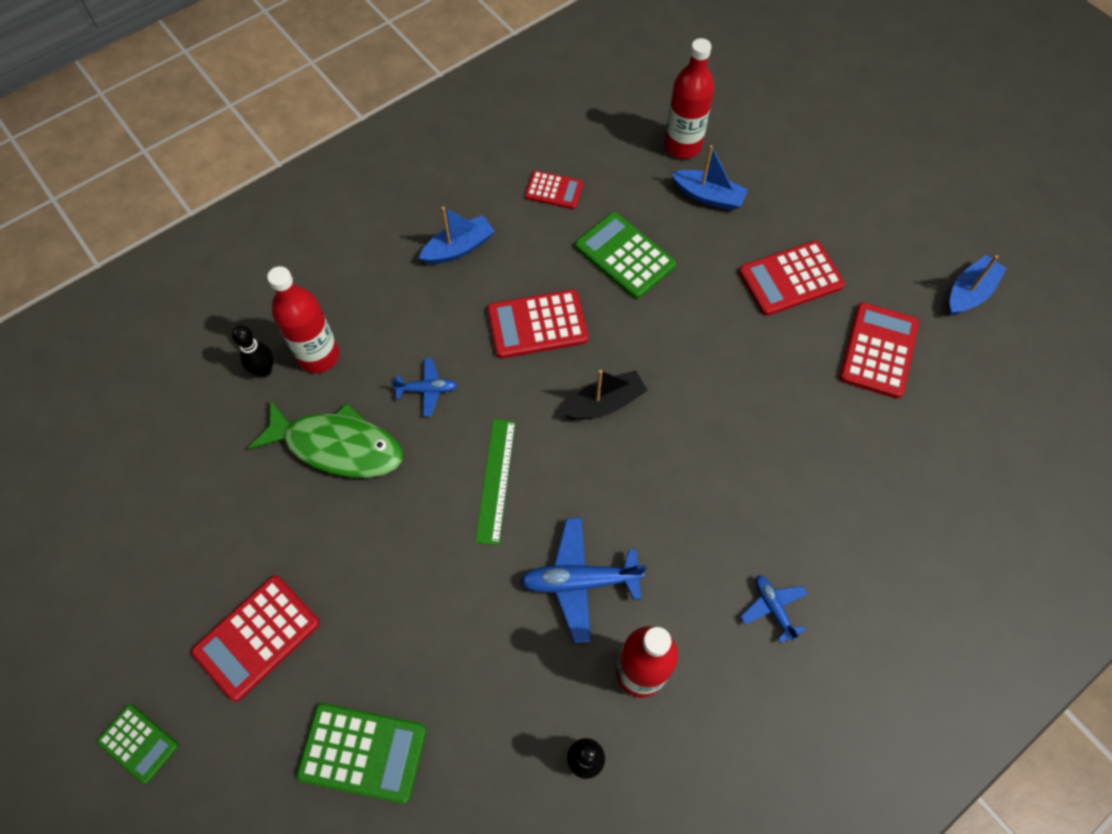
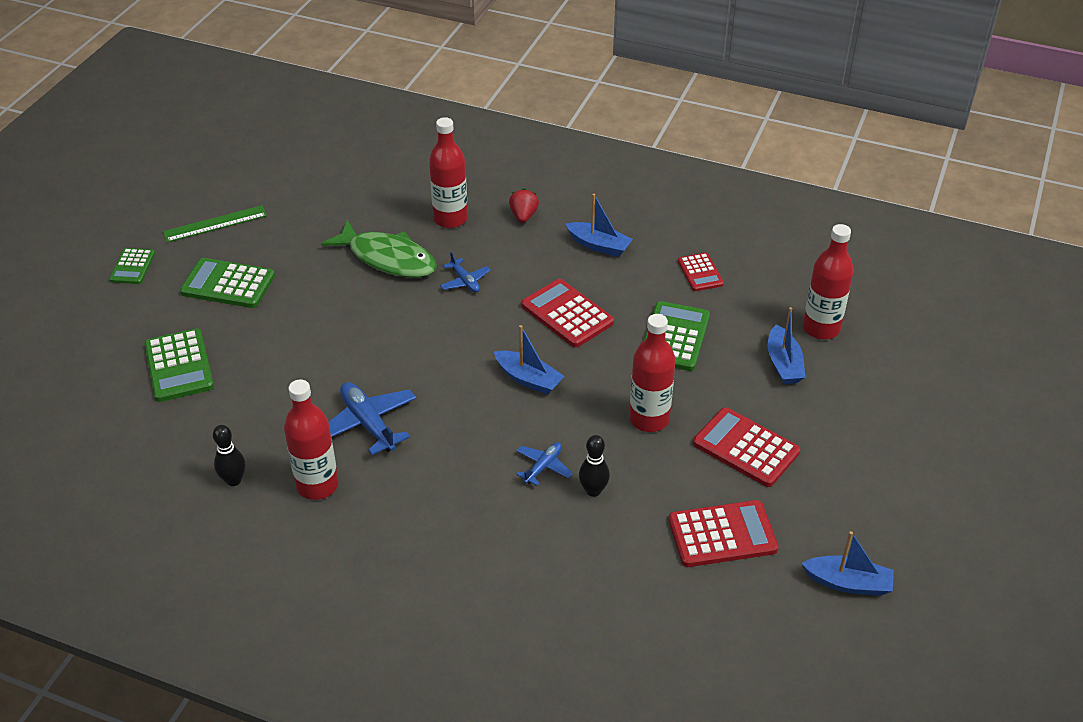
camera: 60 degrees right, 20 degrees down
(257, 637) = (228, 284): red calculator -> green calculator
(264, 370) = (420, 200): black bowling pin -> black bowling pin (593, 491)
(337, 446) = (388, 258): green fish -> green fish turned 45 degrees counterclockwise
(366, 288) = (523, 216): none -> red strawberry
(496, 480) = (418, 346): green ruler -> green ruler (215, 224)
(605, 403) = (528, 379): black boat -> blue boat
(716, 332) = (649, 419): none -> red bottle
(773, 608) = (420, 547): blue plane -> blue plane (543, 467)

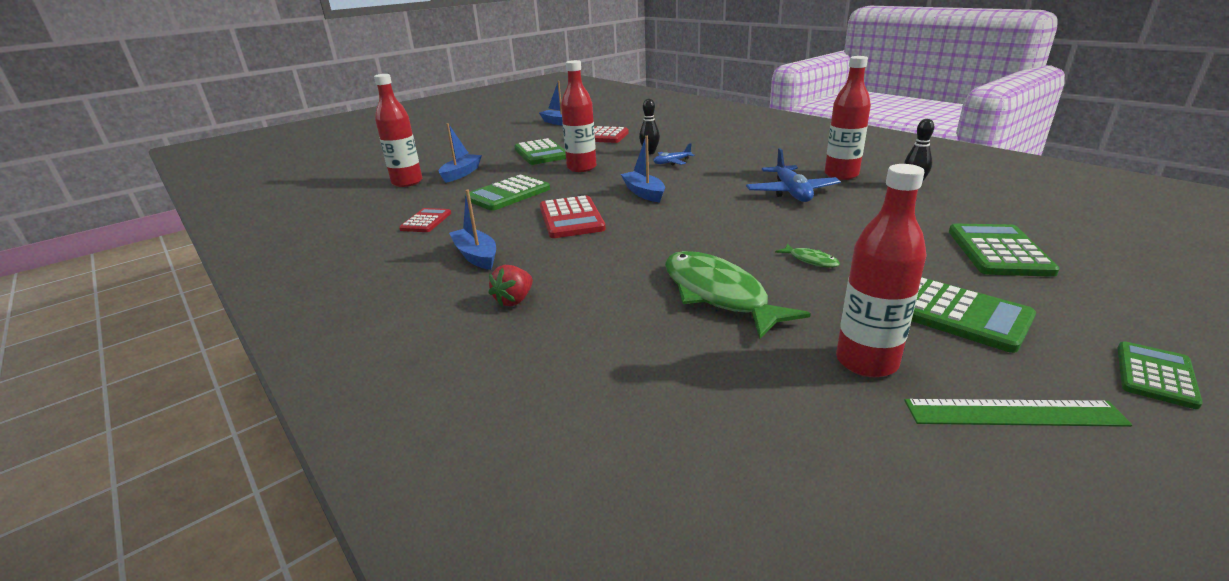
camera: 150 degrees left, 15 degrees down
(330, 313) = (810, 260): none -> green fish
(450, 219) = (606, 319): red bottle -> red bottle (866, 362)
(465, 281) = (642, 256): blue plane -> none
(746, 448) = (541, 153): red calculator -> green calculator

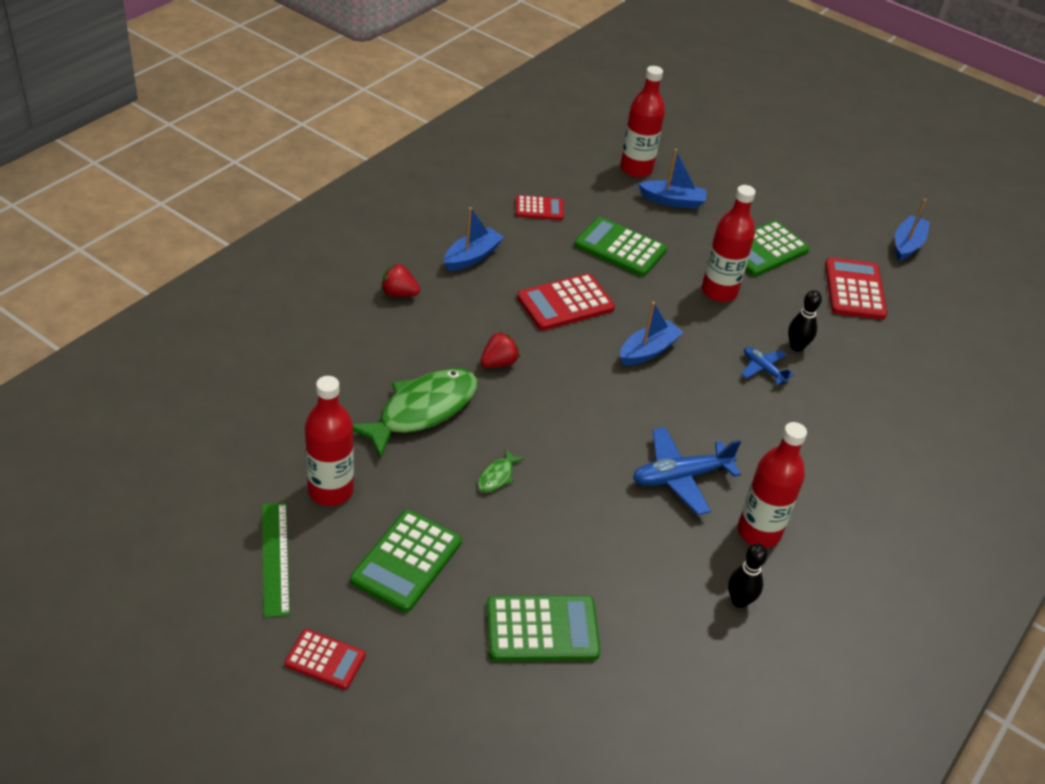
camera: 70 degrees right, 15 degrees up
(647, 251) = (498, 363): none -> red strawberry
(1155, 375) = (325, 660): green calculator -> red calculator

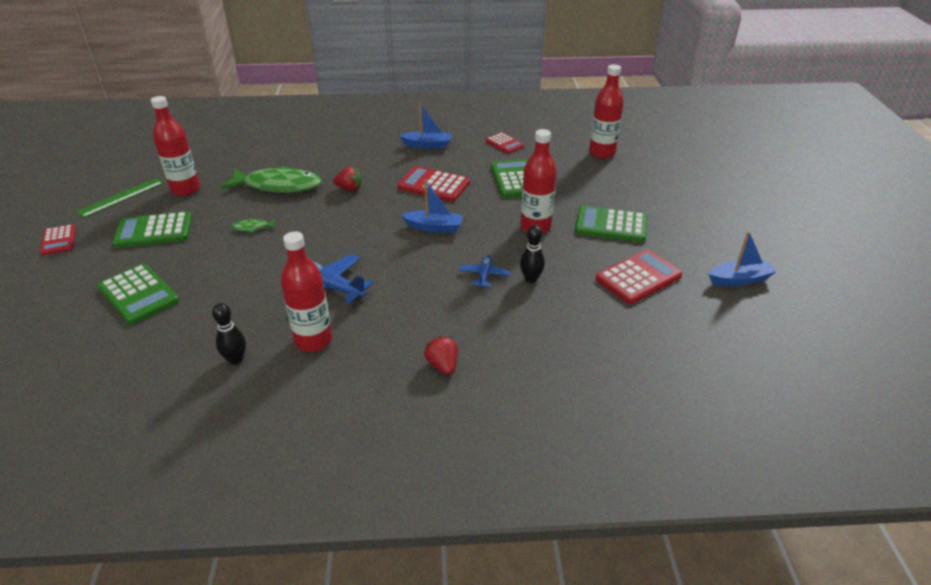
camera: 55 degrees right, 5 degrees down
(399, 293) = (363, 141): red strawberry -> red strawberry (443, 365)
(672, 201) = (595, 176): blue boat -> none

